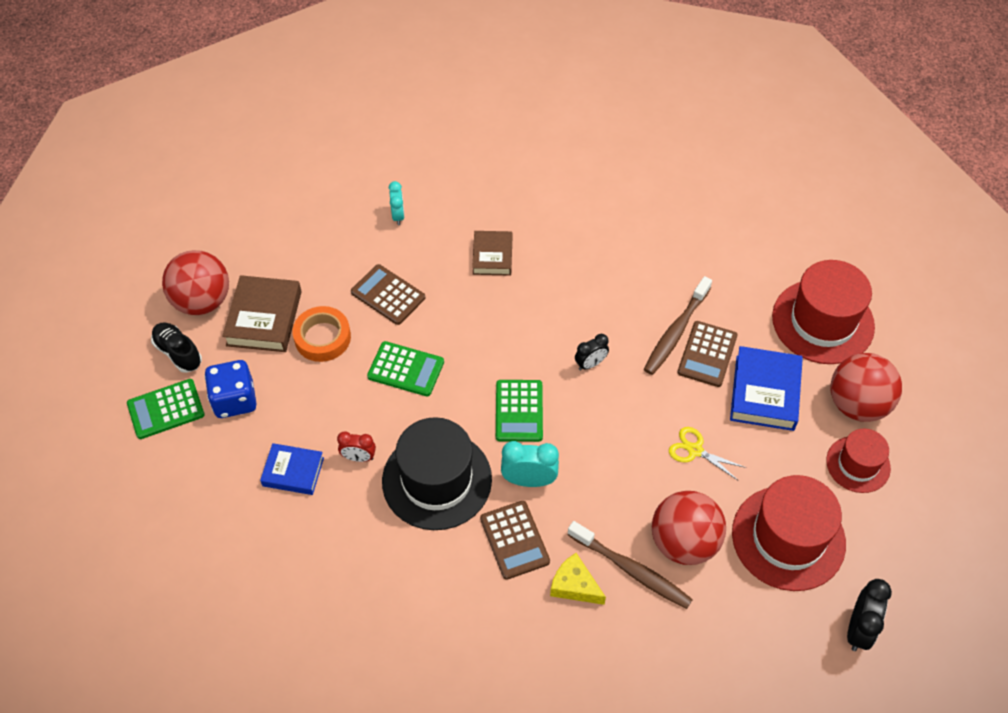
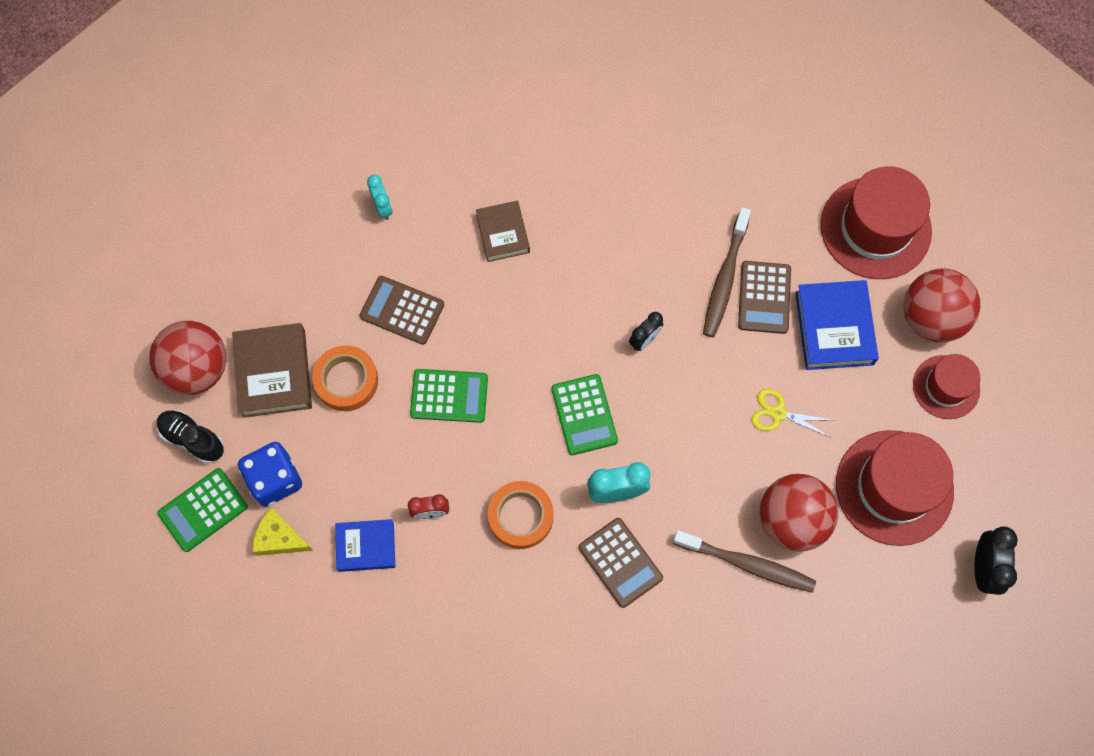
camera: 15 degrees left, 15 degrees up
(437, 480) = (520, 516): black hat -> orange tape
(574, 585) = (694, 596): yellow cheese -> yellow cheese (280, 538)

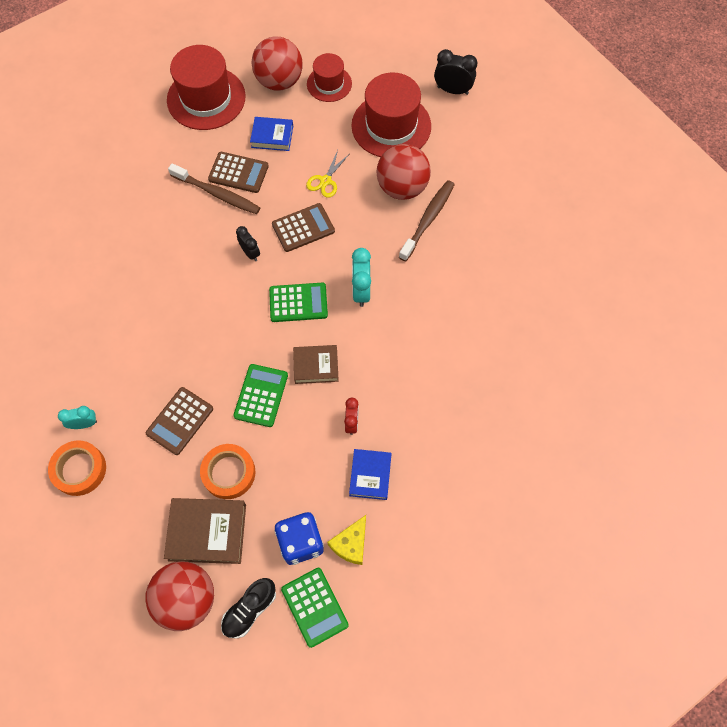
camera: 80 degrees left, 5 degrees down
(503, 233) = (136, 336): brown book -> brown book (316, 366)
(520, 516) = (367, 358): orange tape -> orange tape (79, 469)
(620, 562) = (413, 298): brown calculator -> brown calculator (303, 228)
(834, 328) = (272, 136): blue book -> blue book, size x0.65

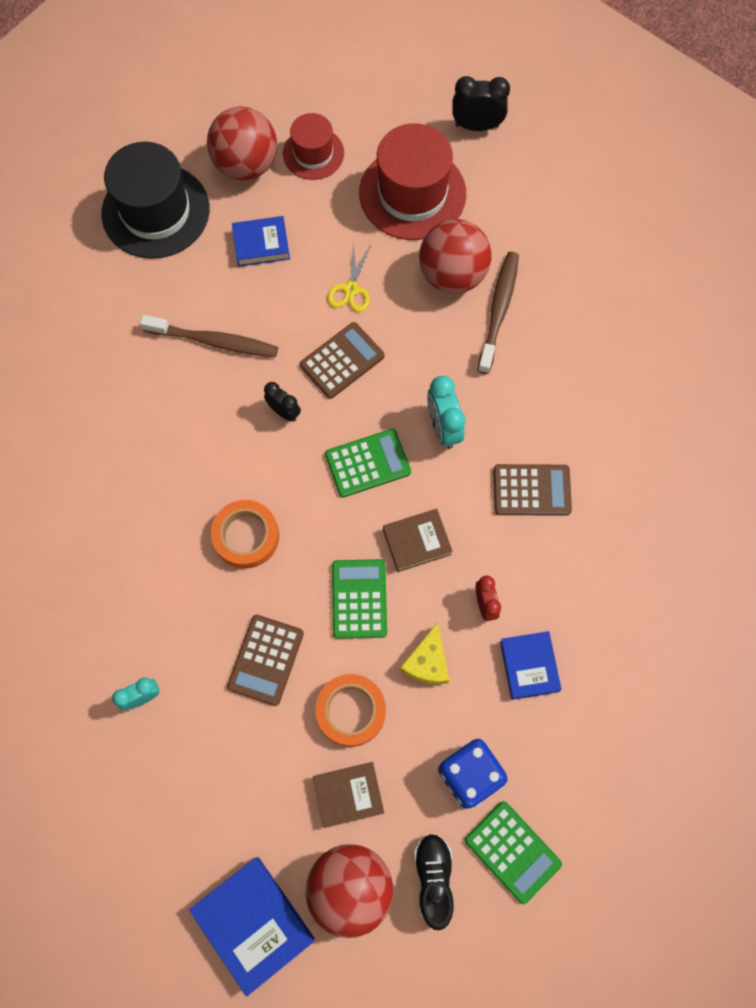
camera: 15 degrees left, 5 degrees up
(79, 469) = (156, 759): orange tape -> orange tape (246, 536)
(108, 605) = (254, 923): none -> blue book
(206, 98) = (156, 211): red hat -> black hat
(207, 532) = (348, 794): brown book -> brown book, size x0.65
(238, 173) = (233, 305): brown calculator -> brown calculator (531, 490)
(249, 610) = (433, 878): black shoe -> black shoe turned 150 degrees clockwise
(351, 544) = (532, 760): yellow cheese -> yellow cheese (427, 662)

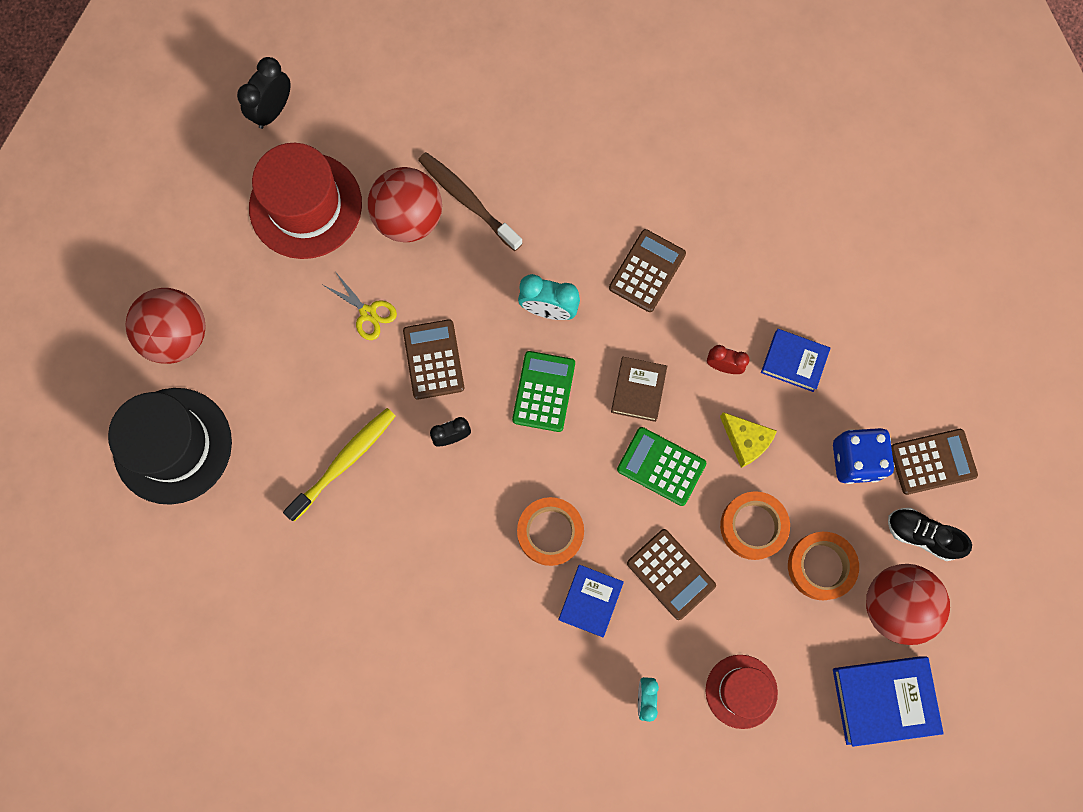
camera: 60 degrees left, 5 degrees up
(214, 341) = (344, 462): brown toothbrush -> yellow toothbrush
(261, 244) = (271, 367): blue book -> blue book (590, 601)
(313, 153) = (206, 269): red hat -> red hat (741, 691)
(348, 794) = (821, 566): brown book -> orange tape
(512, 852) = (932, 462): green calculator -> brown calculator

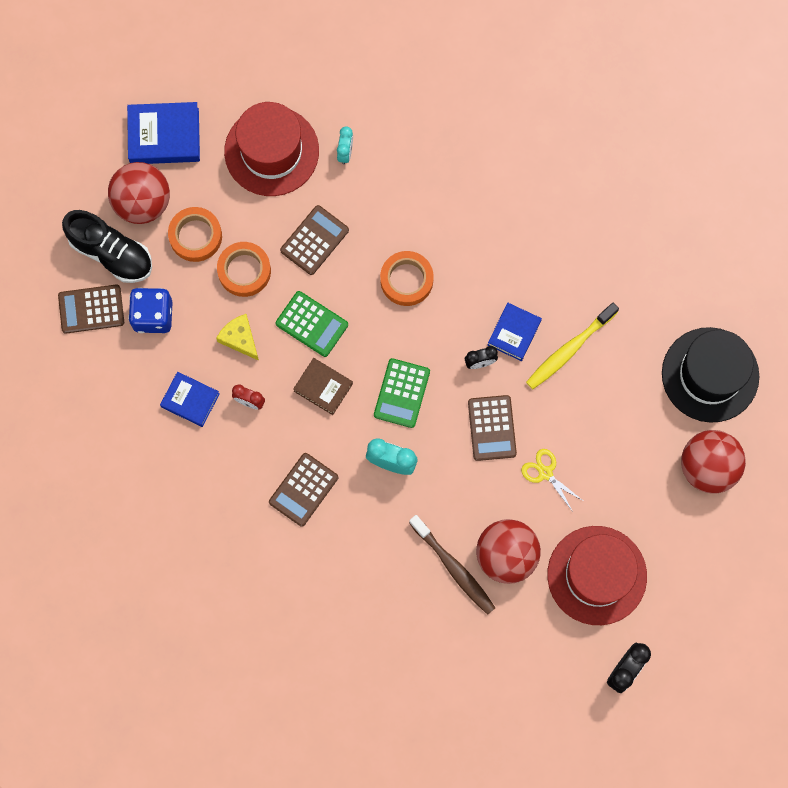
camera: 175 degrees left, 0 degrees up
(590, 601) = (380, 226): blue book -> blue book (514, 333)
(638, 390) = (323, 387): brown book -> brown book turned 75 degrees counterclockwise
(670, 574) = (314, 240): brown calculator -> brown calculator turned 75 degrees clockwise
(741, 691) = (271, 151): red hat -> red hat, size x1.72
(921, 535) = (111, 253): black shoe -> black shoe, size x1.53

